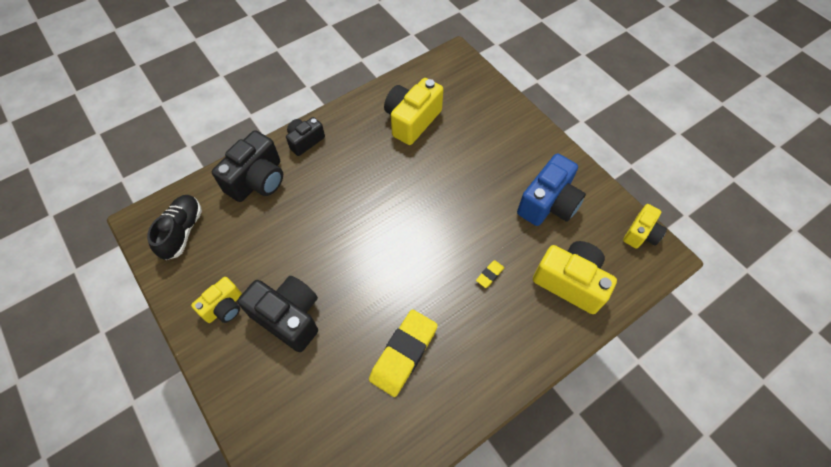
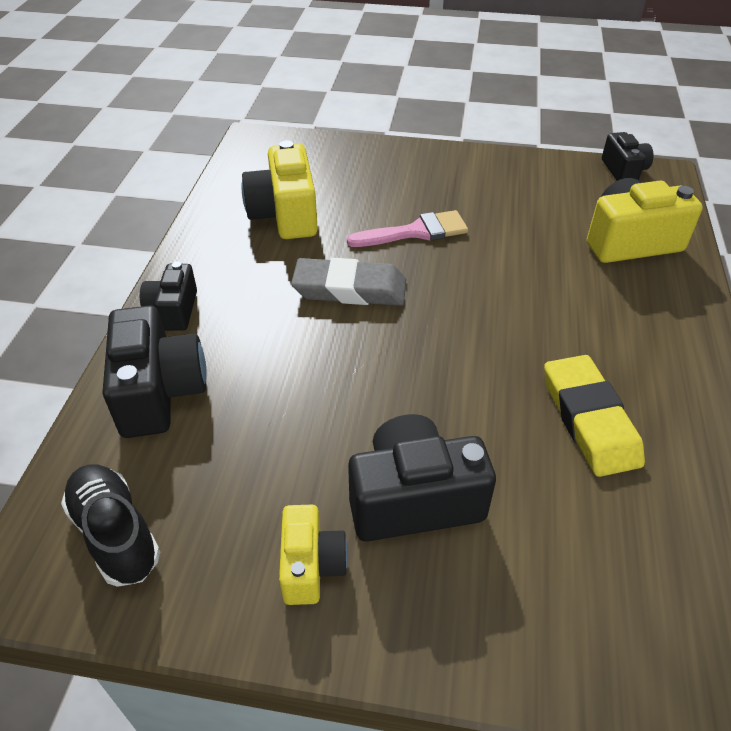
camera: 45 degrees left, 15 degrees down
(389, 190) = (350, 289): none -> grey eraser
(462, 181) = (416, 232): none -> pink brush
(489, 275) = (559, 287): yellow eraser -> none
(548, 203) = (520, 197): blue camera -> none
(641, 234) = (623, 171): yellow camera -> black camera

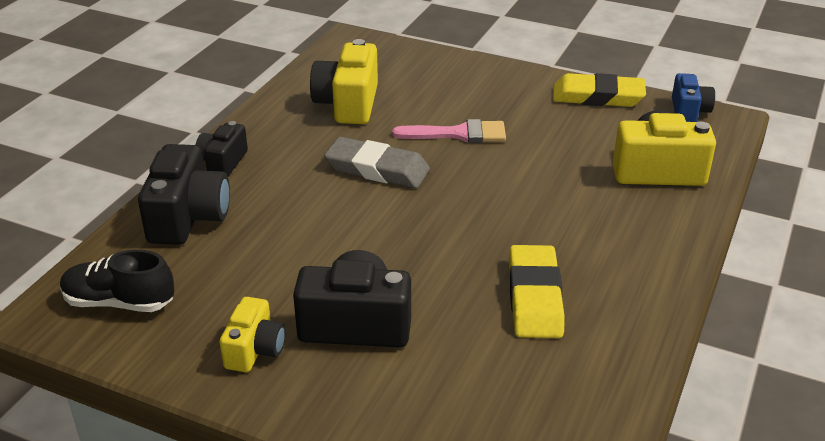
camera: 15 degrees right, 10 degrees down
(115, 534) = (119, 302): black shoe -> black shoe turned 60 degrees counterclockwise
(531, 168) = (597, 97): none -> yellow eraser
(623, 171) = (689, 111): black camera -> blue camera

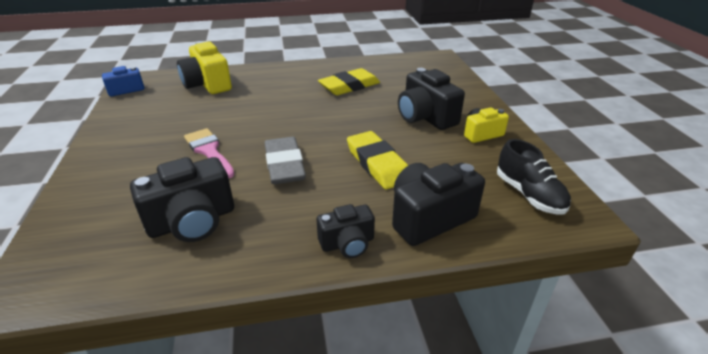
camera: 125 degrees left, 0 degrees up
(348, 104) = (192, 221): yellow camera -> black camera
(597, 97) = (118, 119): yellow eraser -> yellow eraser (377, 164)

